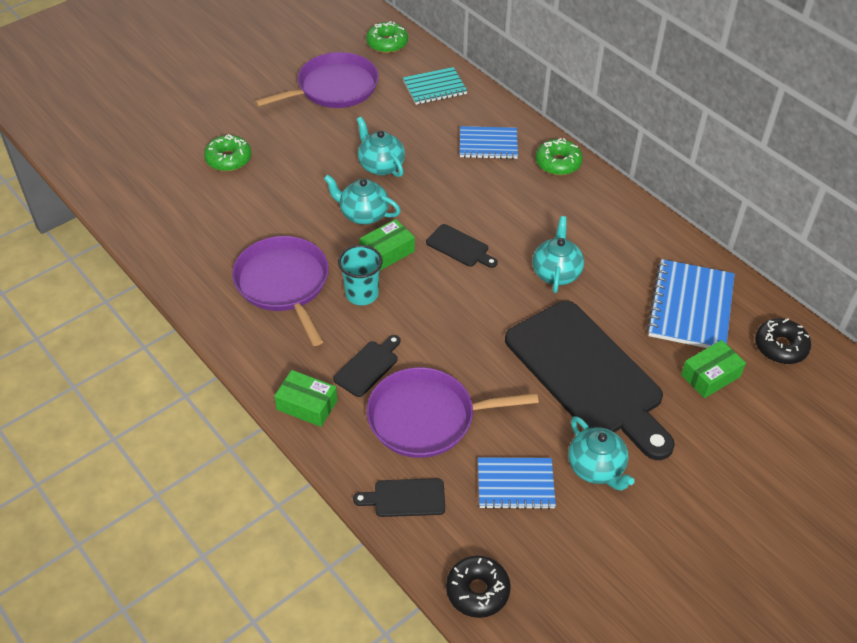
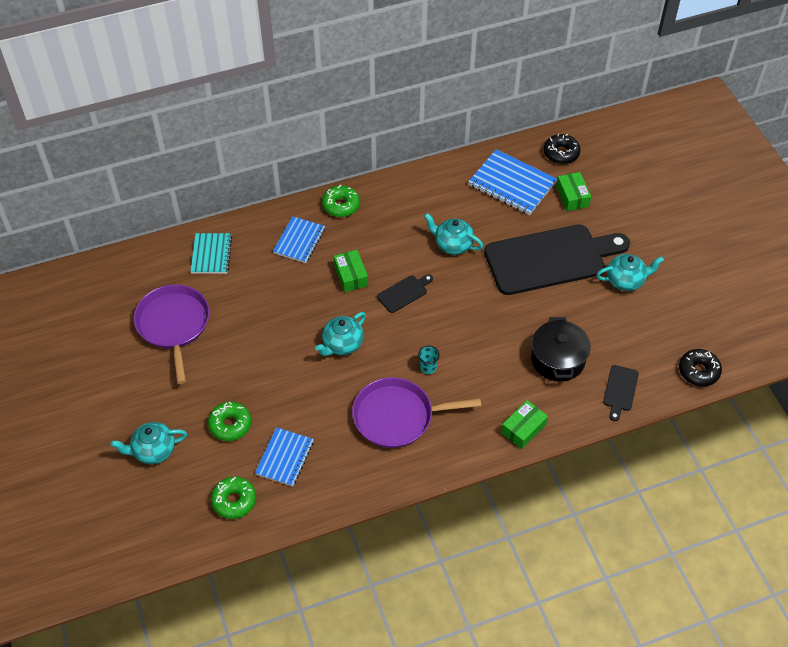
camera: 70 degrees left, 5 degrees up
(362, 294) = (428, 367): turquoise cup -> turquoise cup, size x0.62
(368, 367) = (500, 382): black cutting board -> none
(380, 165) = (290, 318): turquoise teapot -> turquoise teapot (153, 451)
(387, 43) = (132, 270): green donut -> green donut (234, 501)
(387, 252) = (390, 340): green box -> green box (351, 276)
(427, 418) = (558, 359): purple pan -> black pot
(515, 485) = (626, 327): blue notebook -> blue notebook (285, 458)

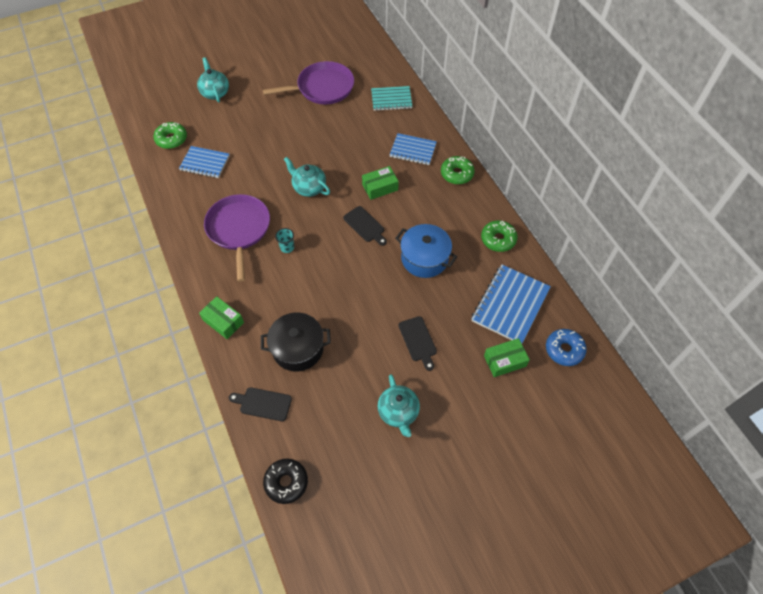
camera: 85 degrees right, 5 degrees up
(230, 425) = (235, 129): green donut -> green donut (498, 239)
(452, 244) = (424, 258): turquoise teapot -> blue pot
(550, 259) = (418, 341): black cutting board -> black cutting board, size x0.41
(561, 153) = (564, 350): black donut -> blue donut

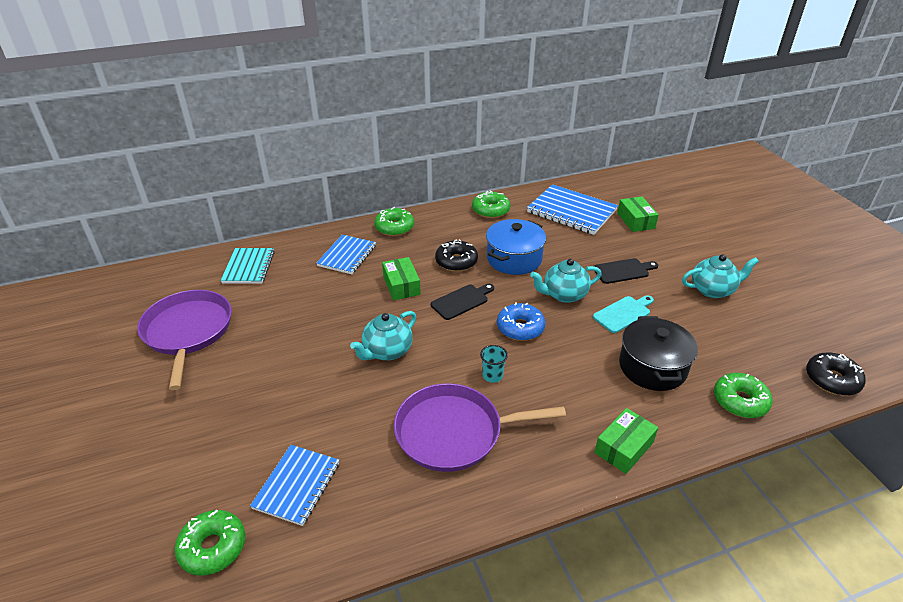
camera: 85 degrees left, 20 degrees down
(215, 92) = (117, 476): turquoise teapot -> turquoise teapot (564, 295)
(263, 404) = (740, 401): black cutting board -> green donut
(359, 335) = (623, 313): none -> turquoise cutting board
(415, 219) = (456, 261): none -> black donut
(564, 350) = (617, 189): blue donut -> blue donut (520, 328)

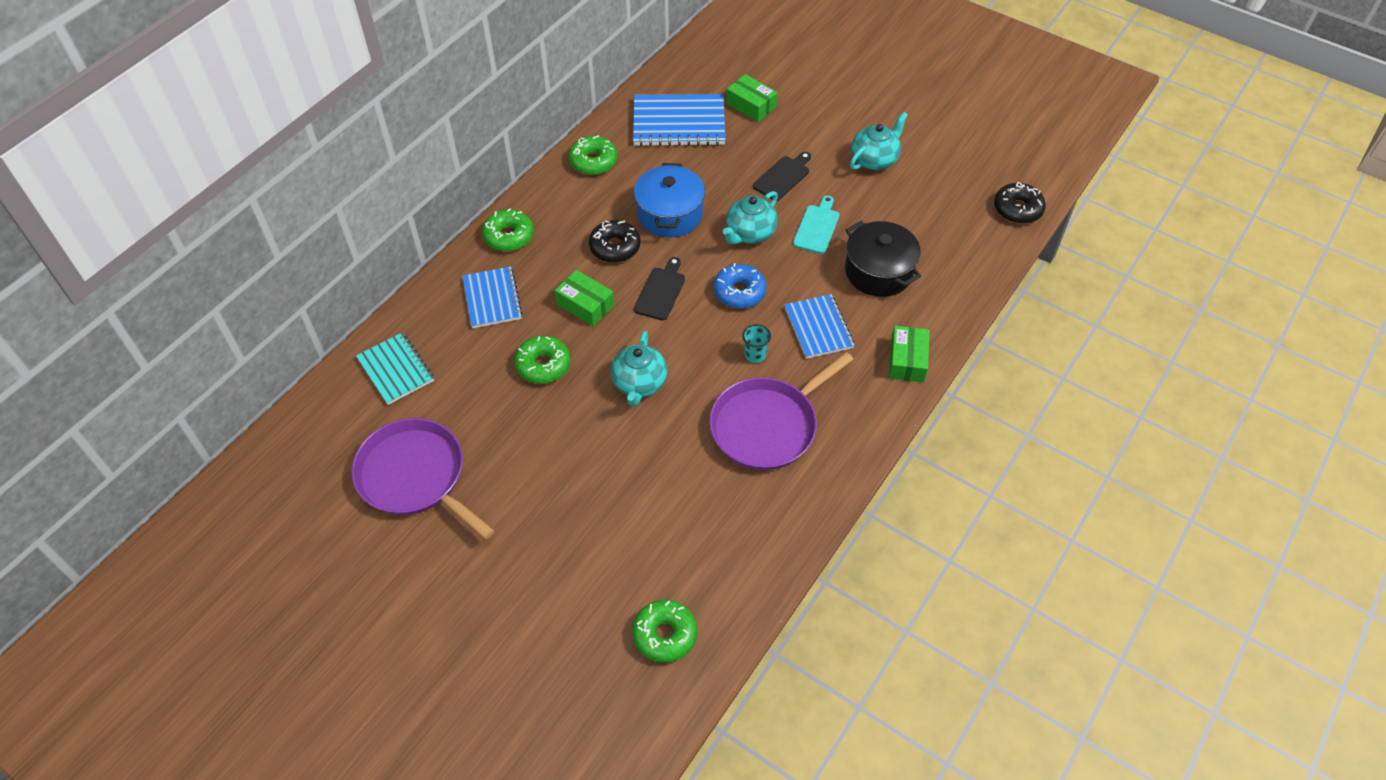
camera: 35 degrees left, 15 degrees up
(297, 485) = (682, 548): blue notebook -> blue notebook (818, 328)
(740, 401) = (964, 268): green donut -> green donut (543, 365)

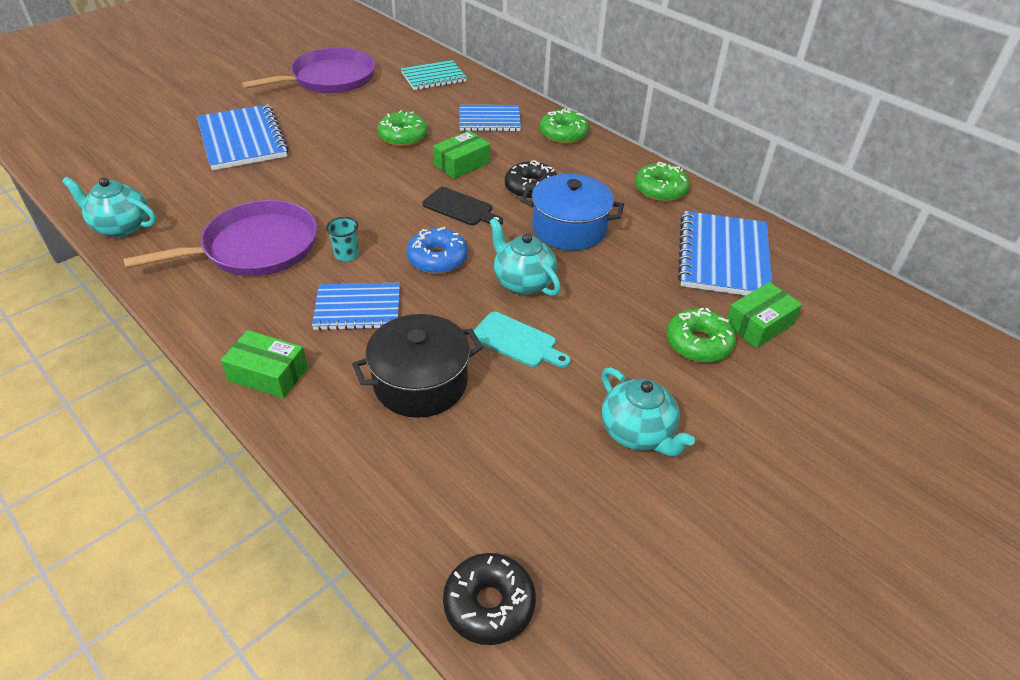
camera: 100 degrees right, 10 degrees down
(584, 512) = (242, 140): none -> blue notebook
(639, 384) = (353, 181): turquoise teapot -> turquoise teapot (121, 227)
(664, 635) = (104, 162): green donut -> green donut (698, 343)
(767, 425) = (255, 247): purple pan -> purple pan turned 90 degrees clockwise
(783, 177) = (615, 328): black cutting board -> none

